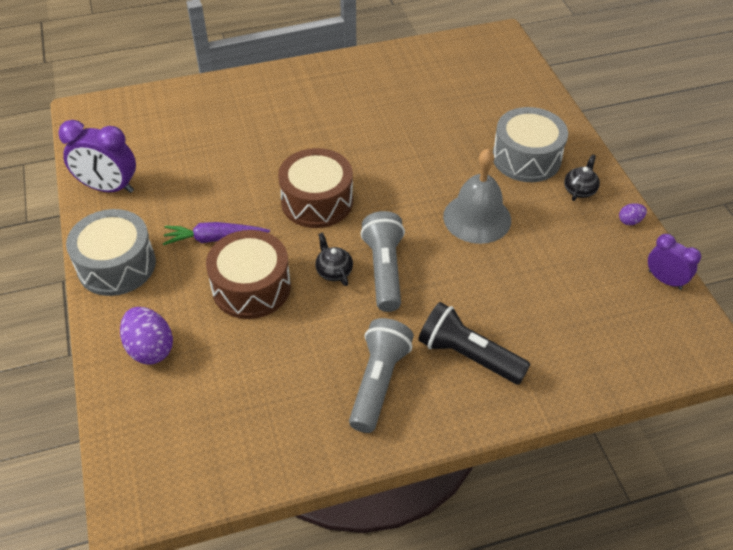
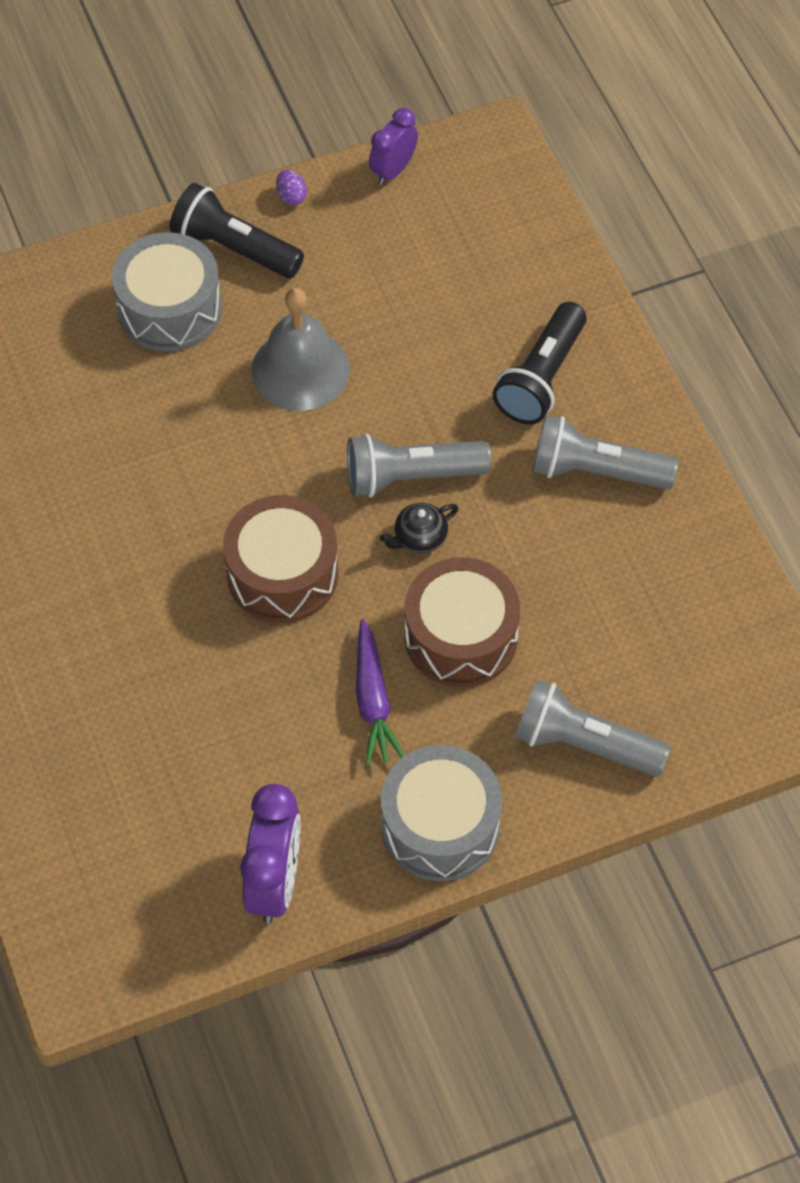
camera: 95 degrees left, 10 degrees up
(150, 349) = (584, 743): purple egg -> grey flashlight
(579, 190) = (234, 248): black teapot -> black flashlight

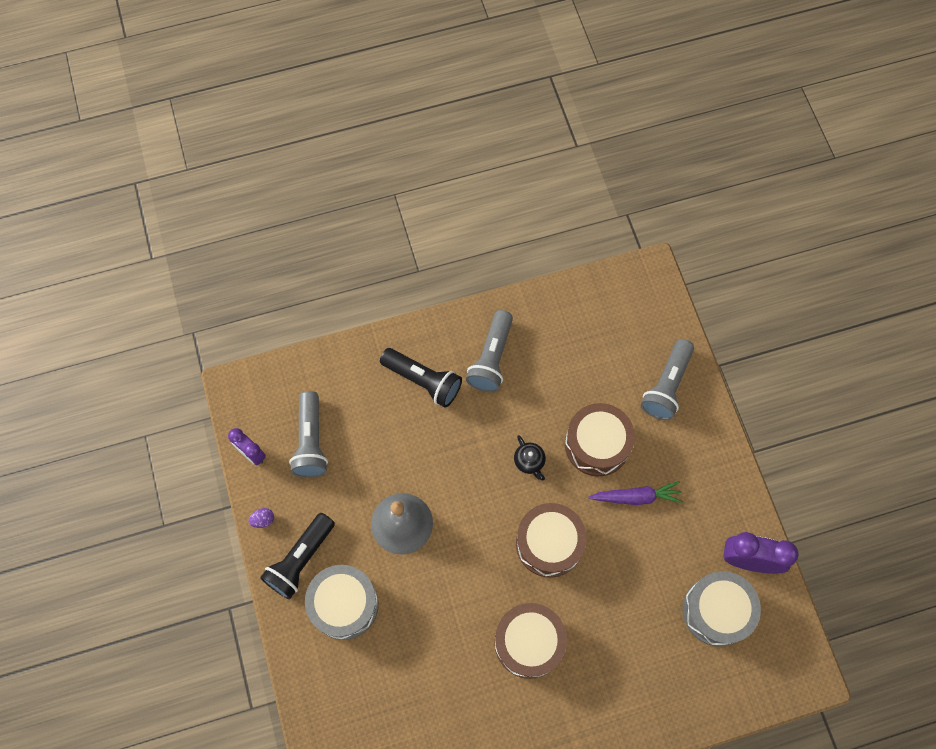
camera: 85 degrees left, 10 degrees up
(121, 554) = (529, 642): none -> brown drum
(411, 476) = (486, 463): grey flashlight -> grey flashlight (311, 441)
(440, 825) = (715, 467): grey drum -> grey drum (716, 611)

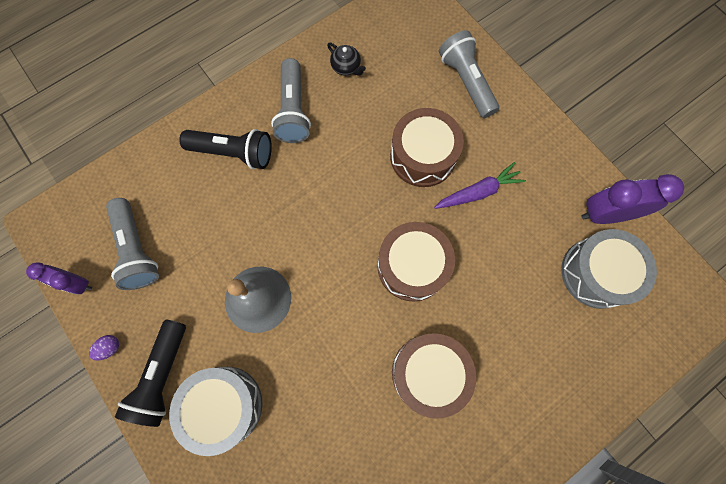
camera: 20 degrees left, 5 degrees up
(529, 461) = (364, 194): black teapot -> black teapot (346, 67)
(666, 386) = (466, 82): grey flashlight -> grey flashlight turned 150 degrees clockwise

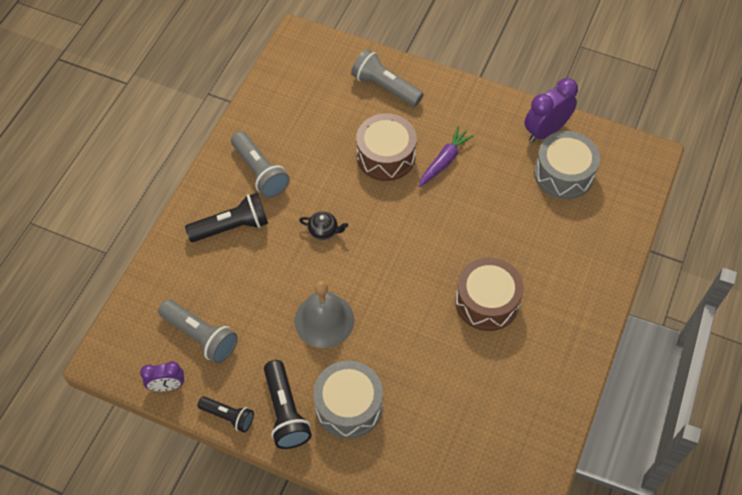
camera: 30 degrees left, 15 degrees down
(110, 348) = (228, 416): purple egg -> black flashlight
(346, 67) = (282, 120): black teapot -> black teapot (323, 230)
(412, 266) = (428, 236): brown drum -> none

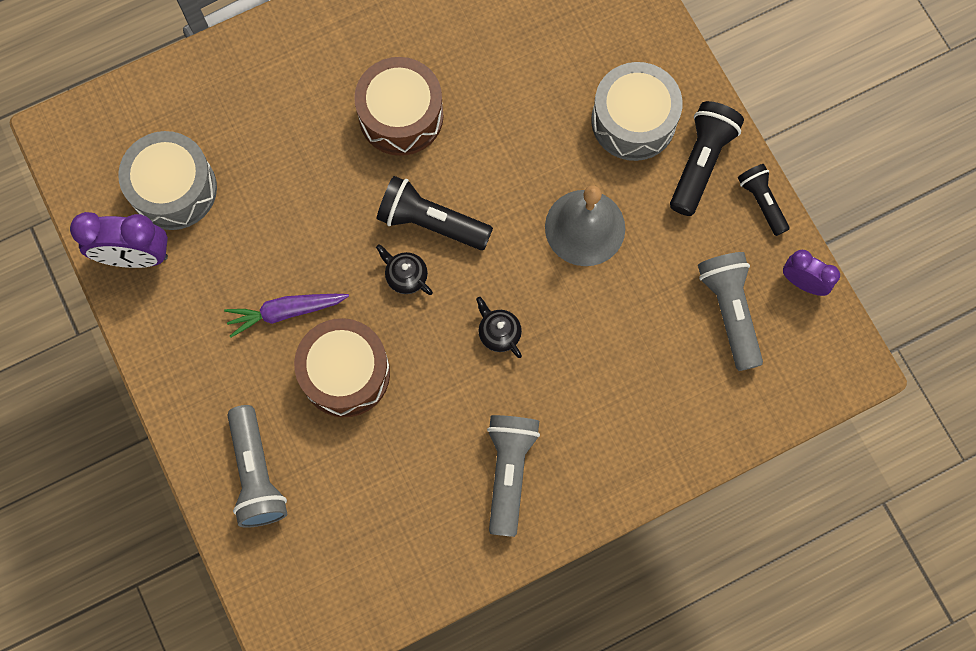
camera: 140 degrees left, 15 degrees up
(232, 227) = (598, 421): black flashlight -> black flashlight (431, 222)
(400, 221) = (406, 276): none -> black teapot

